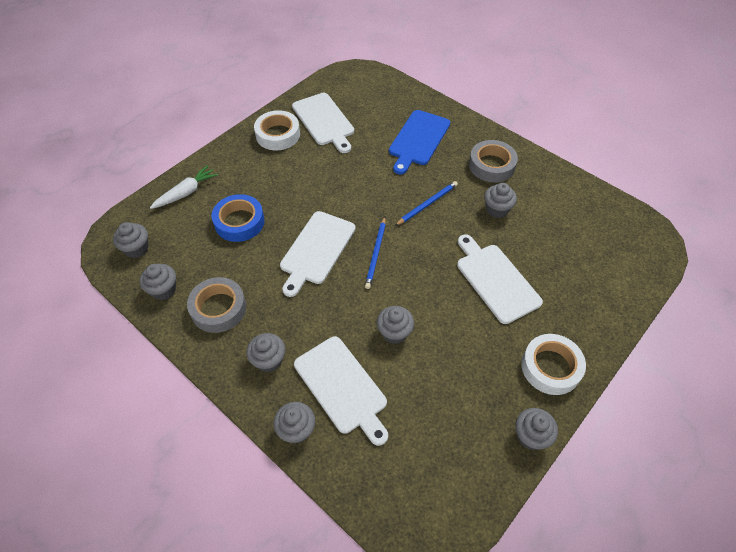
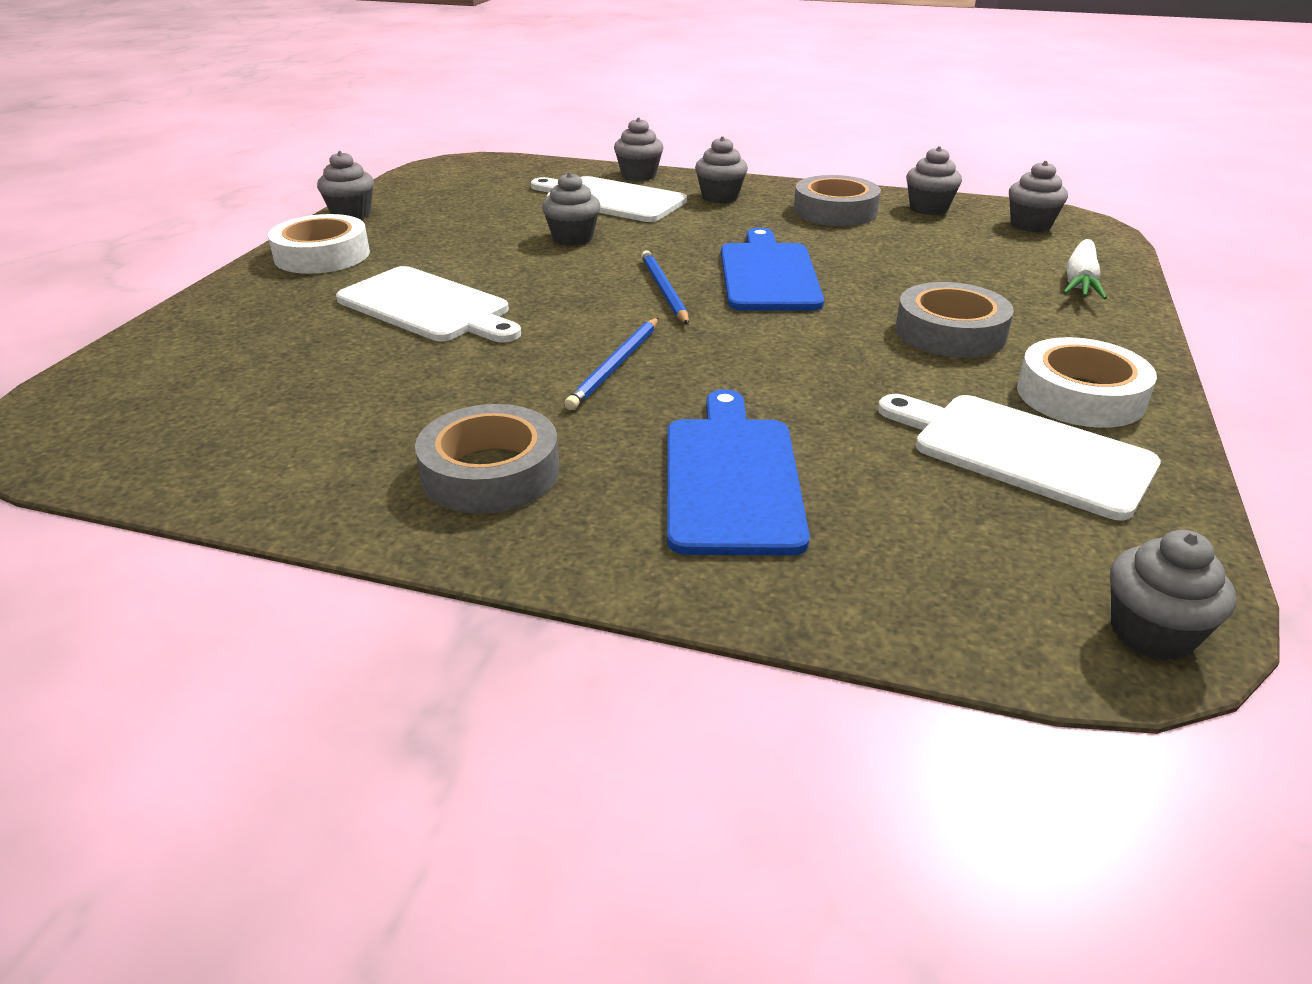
camera: 155 degrees right, 20 degrees down
(239, 222) = (935, 273): blue tape -> none
(282, 179) = (950, 332): none -> grey tape
(316, 250) = (768, 274): white cutting board -> blue cutting board
(497, 209) = (450, 393): grey cupcake -> grey cupcake (1151, 633)

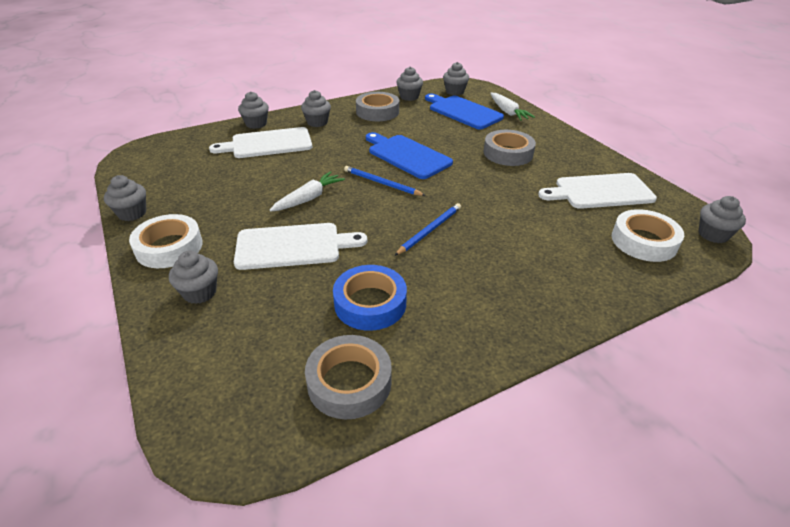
camera: 45 degrees left, 5 degrees up
(387, 398) = (370, 303): none -> blue tape
(490, 472) = (475, 307): grey tape -> grey tape (349, 382)
(541, 270) = (309, 198): none -> white carrot
(572, 238) = (290, 174): grey cupcake -> grey cupcake (200, 292)
(615, 366) = (430, 230): blue pencil -> blue pencil turned 120 degrees counterclockwise
(731, 478) = (550, 253): blue cutting board -> blue cutting board (463, 111)
(1080, 395) = (579, 161): white tape -> white tape (644, 241)

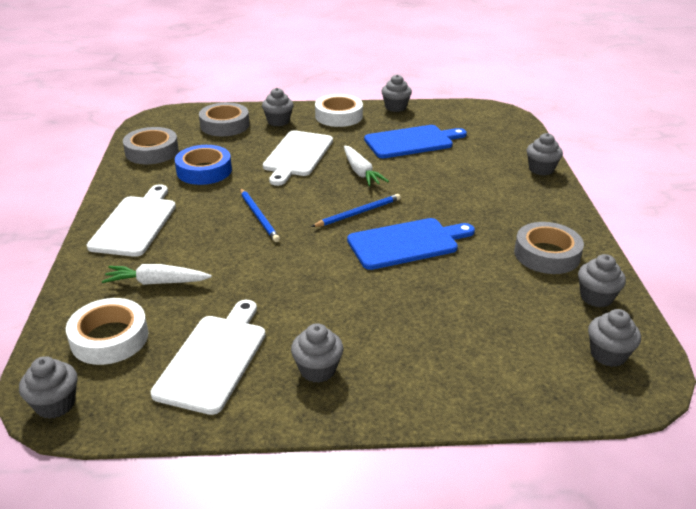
camera: 115 degrees right, 5 degrees down
(268, 144) = (486, 169): white cutting board -> white cutting board (135, 223)
(317, 122) = (529, 205): grey cupcake -> grey cupcake (317, 370)
(463, 111) = (517, 333): blue cutting board -> blue cutting board (412, 142)
(508, 112) = (496, 384): white carrot -> white carrot (156, 282)
(508, 153) = (361, 323): grey tape -> grey tape (225, 125)

